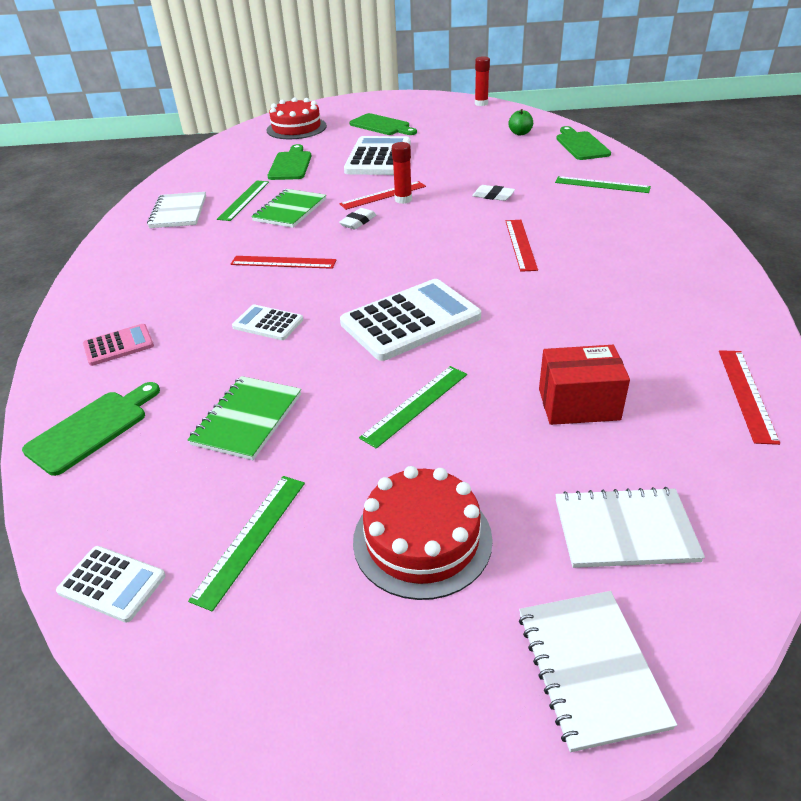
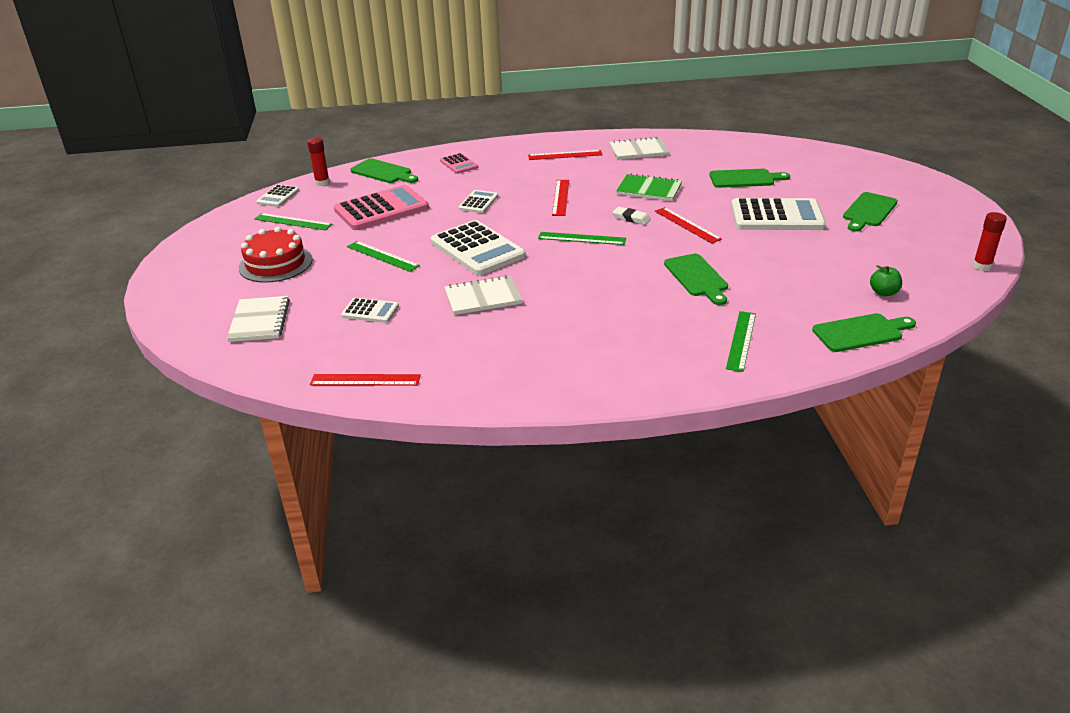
camera: 85 degrees right, 5 degrees down
(244, 200) = (665, 170): green ruler -> green ruler (582, 238)
(247, 419) = (381, 209): green notebook -> pink calculator
(296, 128) = (840, 170): red cake -> none
(403, 199) = (679, 234): red glue stick -> red glue stick (322, 183)
(493, 196) = (697, 277): white eraser -> green cutting board
(521, 244) = (596, 292): red ruler -> red ruler (565, 155)
(578, 404) = (370, 311): red box -> white calculator
(590, 669) = (184, 307): white notebook -> white notebook (483, 297)

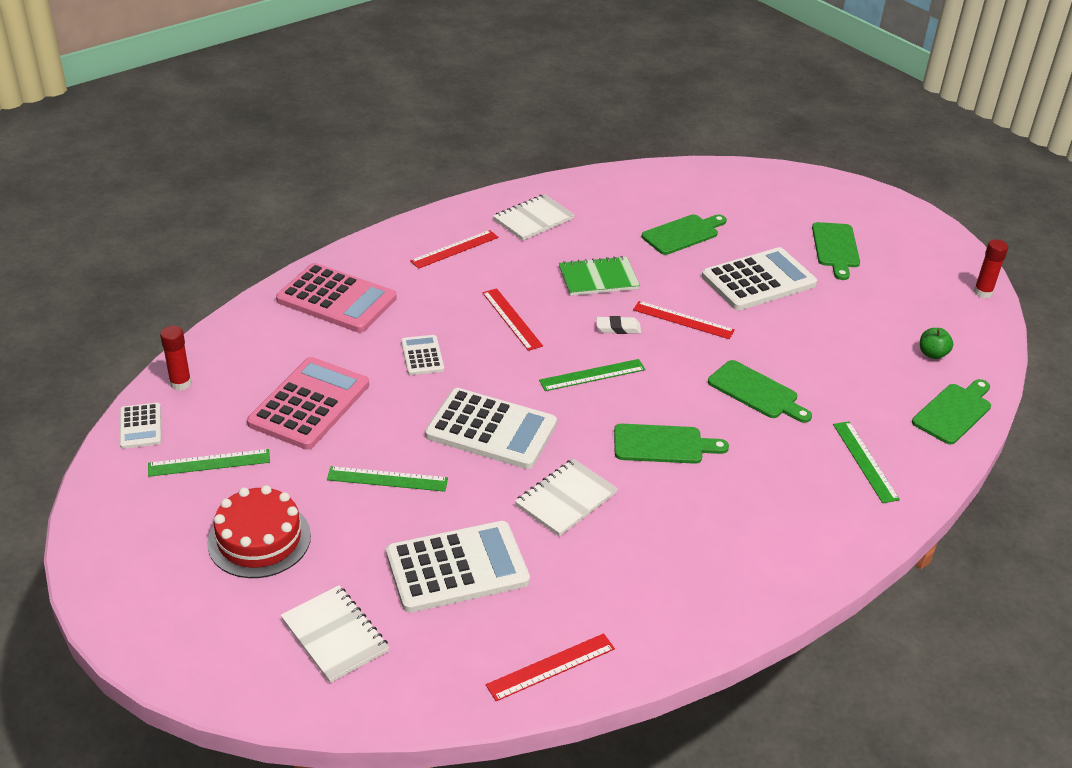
camera: 35 degrees left, 5 degrees up
(370, 311) = (457, 567): white calculator -> white calculator, size x1.97
(383, 172) = (248, 341): green cutting board -> green cutting board (663, 444)
(459, 164) = (336, 299): pink calculator -> pink calculator, size x1.97

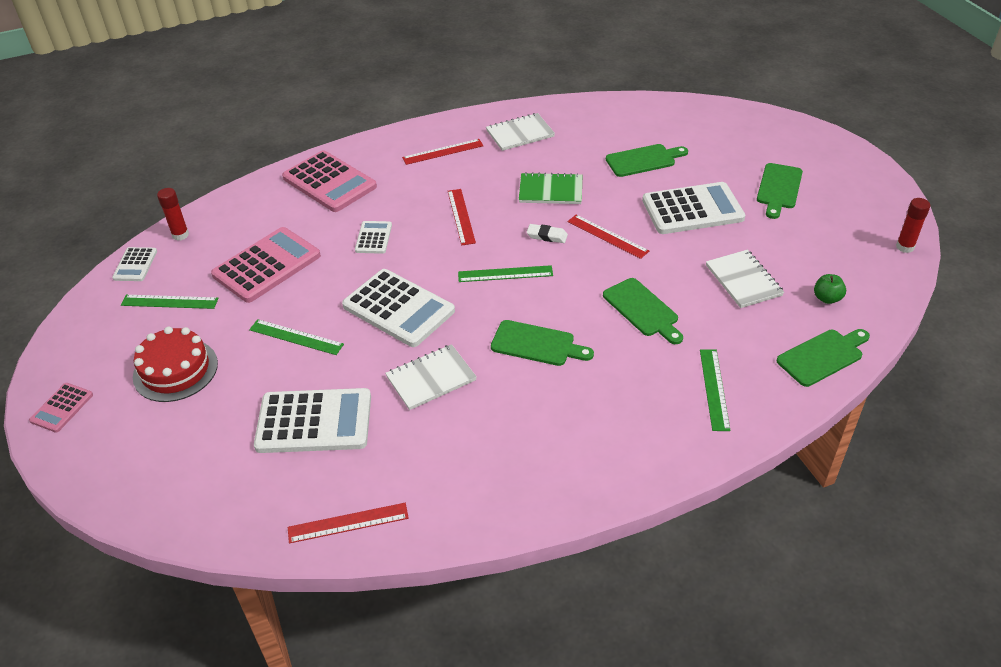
camera: 20 degrees right, 5 degrees up
(137, 606) = (62, 408): none -> pink calculator
(335, 635) = (192, 460): white notebook -> white notebook (743, 280)

